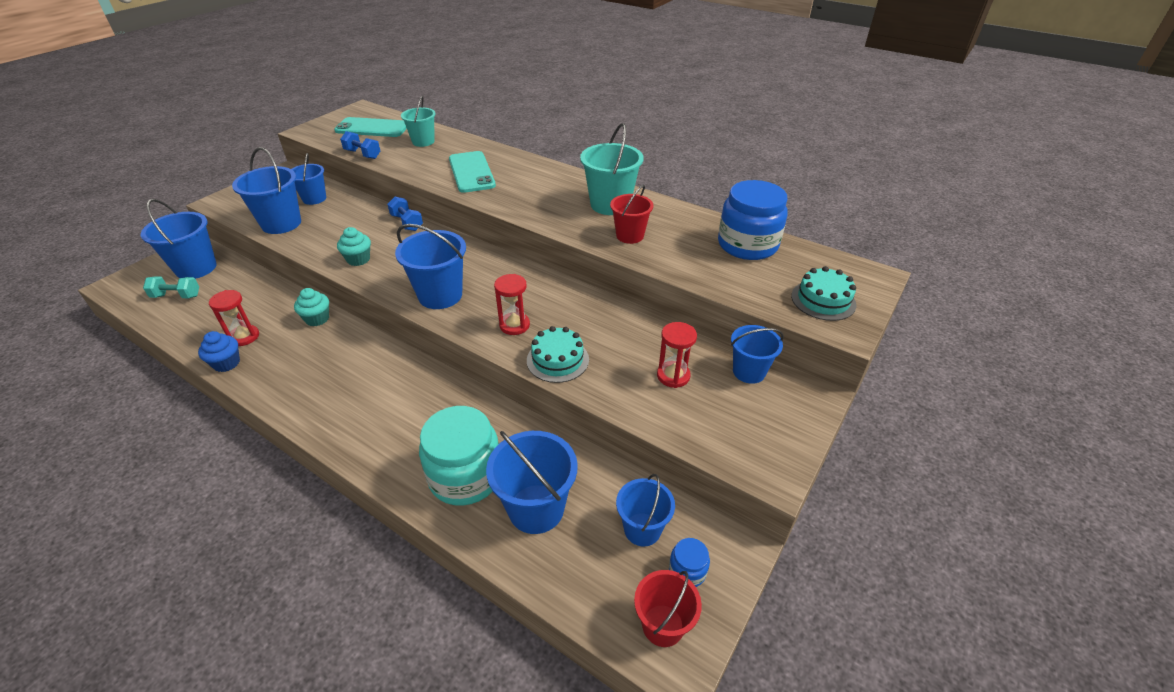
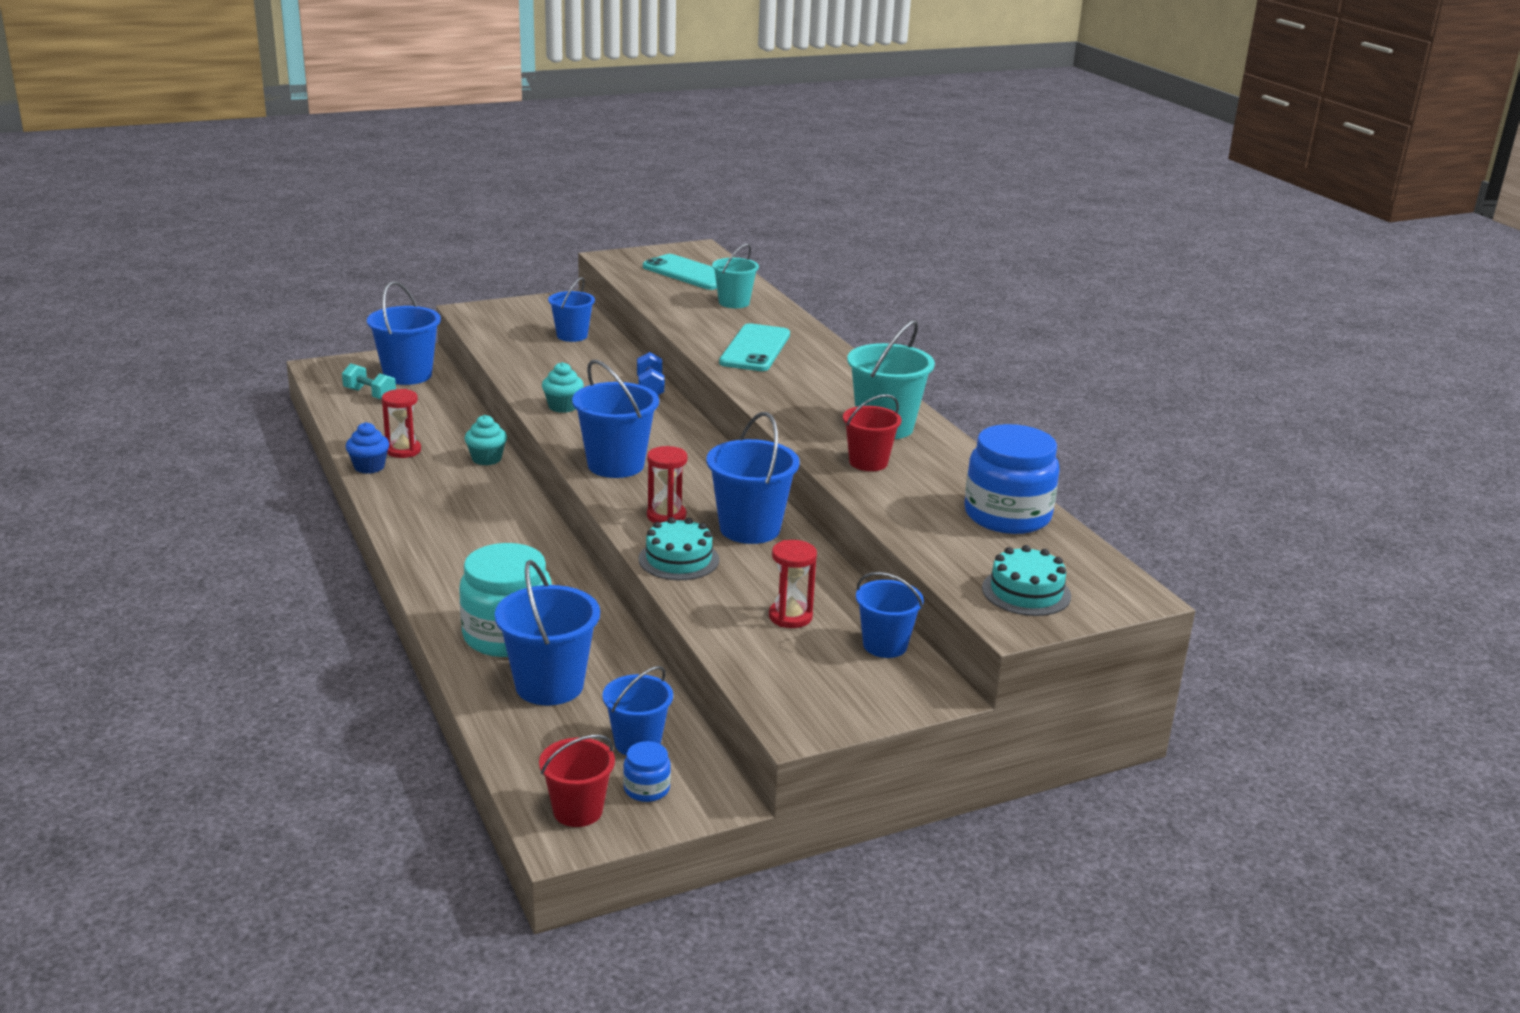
camera: 30 degrees right, 15 degrees down
(281, 223) = (515, 350): blue bucket -> blue bucket (750, 529)
(363, 154) = (650, 298): blue dumbbell -> none

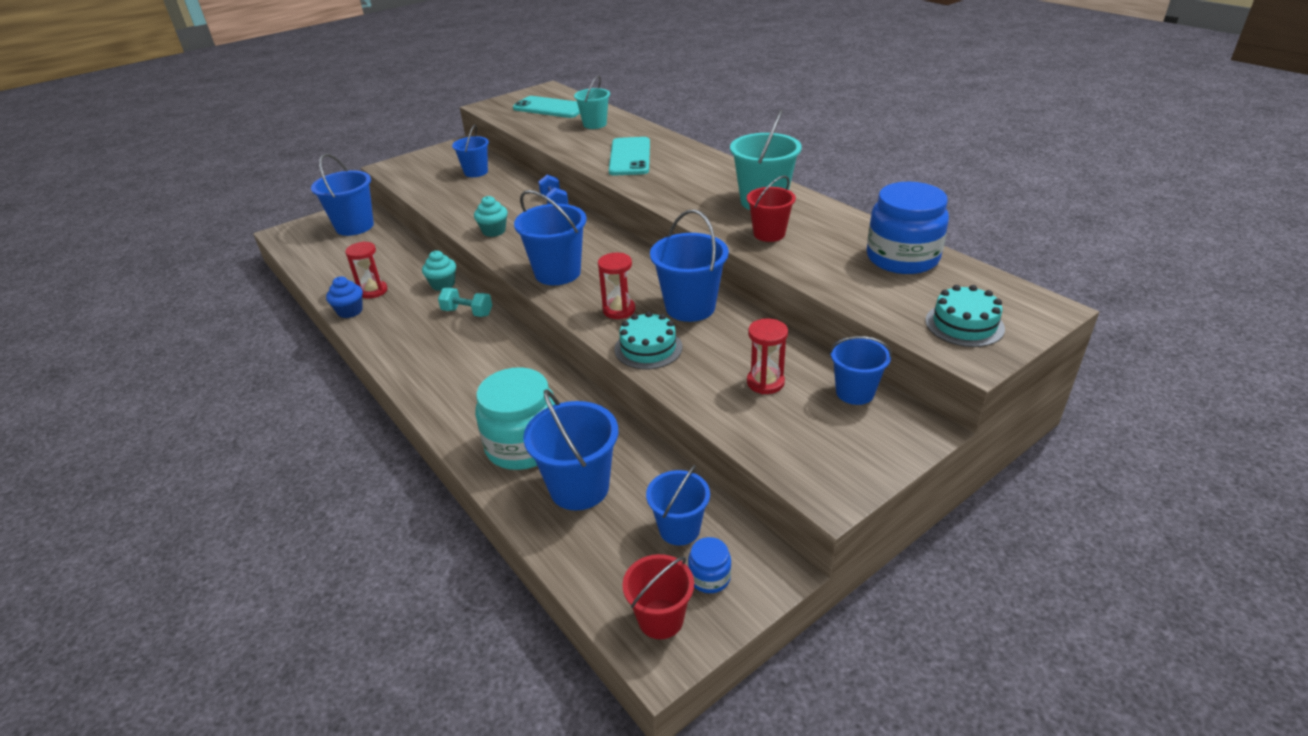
camera: 10 degrees left, 10 degrees up
(370, 394) = (329, 248): turquoise dumbbell -> turquoise dumbbell (467, 312)

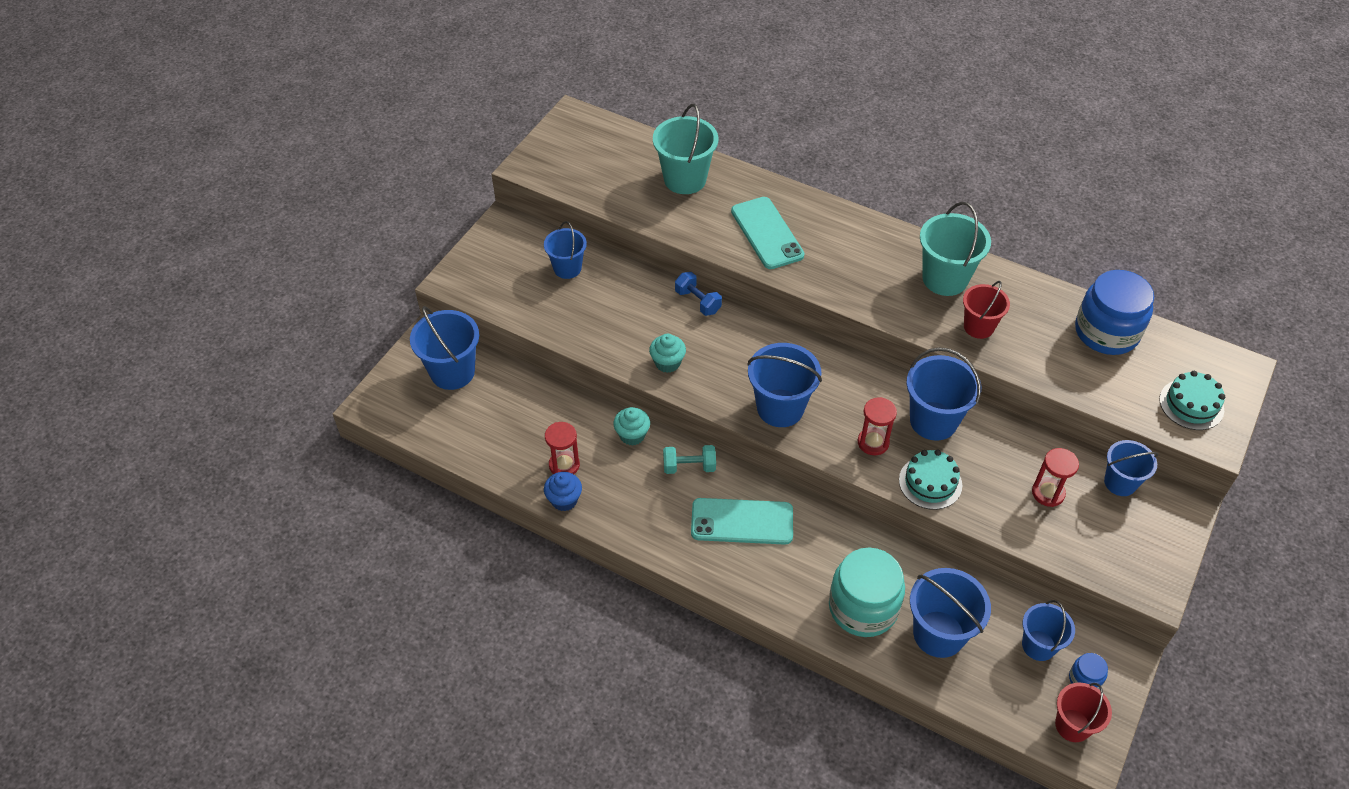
camera: 25 degrees left, 15 degrees up
(550, 108) = (608, 156): turquoise phone -> turquoise phone (742, 522)
(595, 124) = (685, 179): turquoise bucket -> turquoise bucket, size x1.55

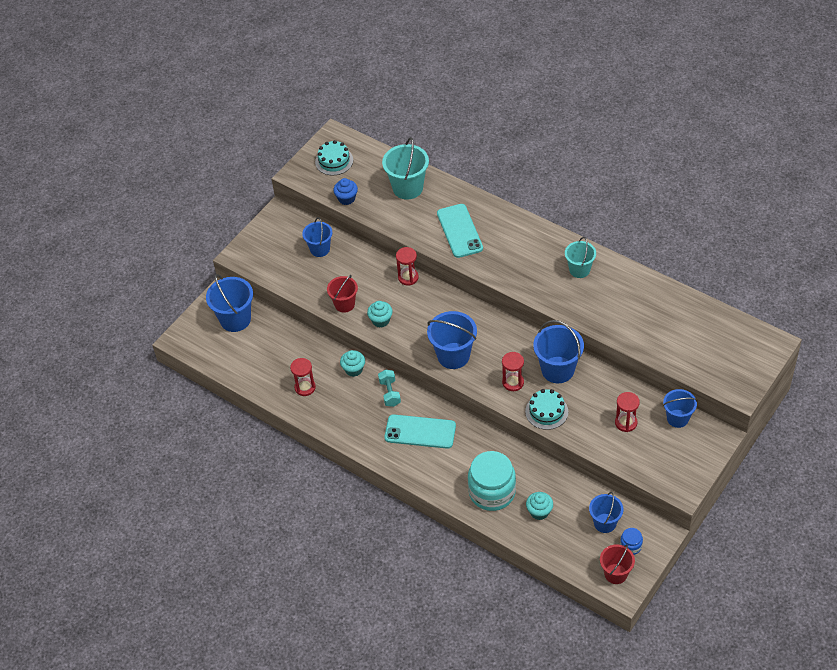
camera: 10 degrees right, 0 degrees up
(564, 500) = (302, 411): blue cupcake -> blue cupcake (346, 198)
(689, 467) = (390, 393): turquoise dumbbell -> turquoise dumbbell turned 75 degrees clockwise
(698, 301) = (408, 277): blue dumbbell -> red hourglass
(938, 634) = (539, 512): blue bucket -> turquoise cupcake
(945, 279) = (579, 270): turquoise bucket -> turquoise bucket, size x0.65
(978, 327) = (595, 305): red bucket -> red bucket (344, 304)
(1106, 332) = (685, 313): blue jar -> none
(1191, 404) = (731, 367): turquoise cake -> turquoise cake (334, 161)

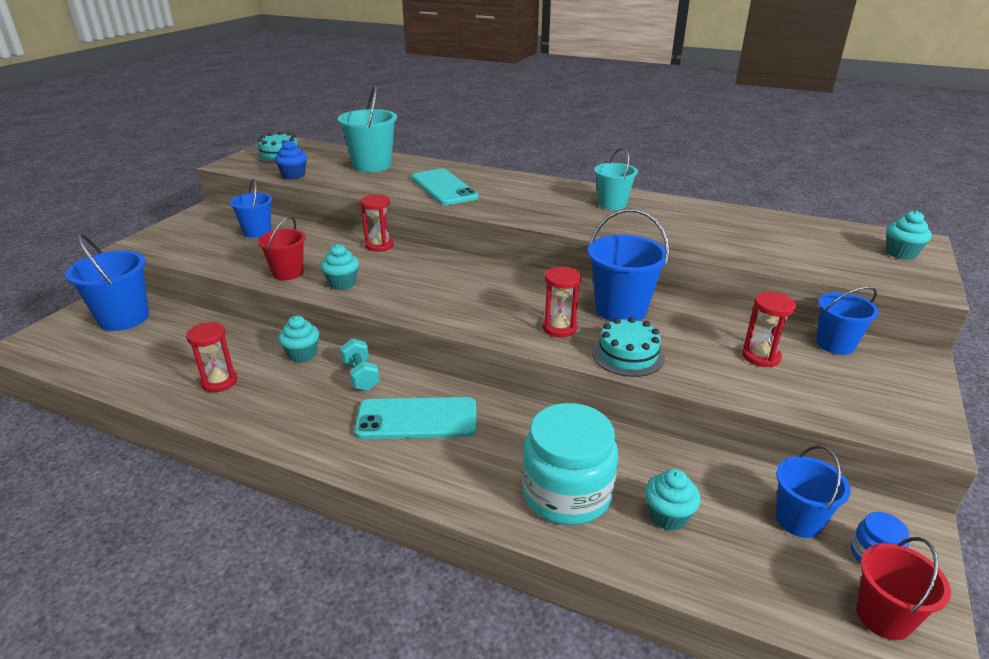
camera: 15 degrees left, 20 degrees down
(453, 356) = (458, 308): blue bucket -> none
(751, 355) = (901, 253): none -> turquoise cupcake

